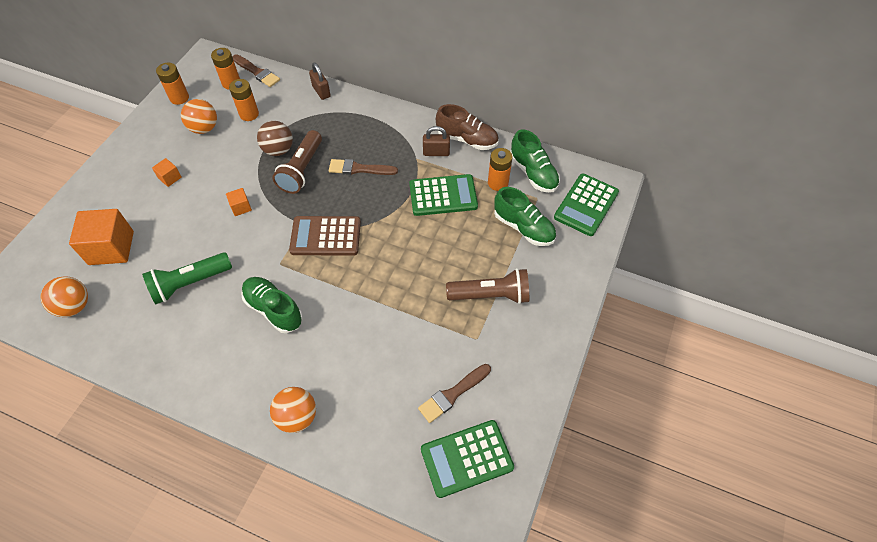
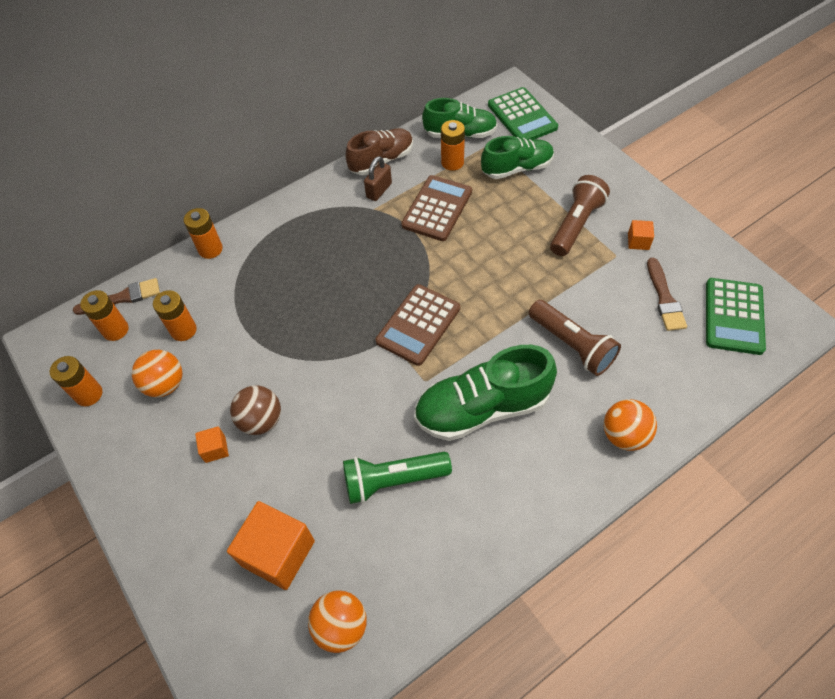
camera: 55 degrees left, 0 degrees up
(189, 283) = (393, 480): green flashlight -> green flashlight turned 75 degrees clockwise
(241, 207) = (319, 389): orange cube -> orange cube (638, 241)
(274, 309) = (482, 408): green shoe -> green shoe, size x1.50
(278, 150) = (264, 322): brown ball -> brown ball (261, 420)
(301, 170) = (311, 311): brown flashlight -> brown flashlight (572, 345)
(321, 91) = (210, 249): brown padlock -> orange battery
(359, 169) = (350, 260): brown brush -> none
(443, 196) = (437, 208): green calculator -> brown calculator

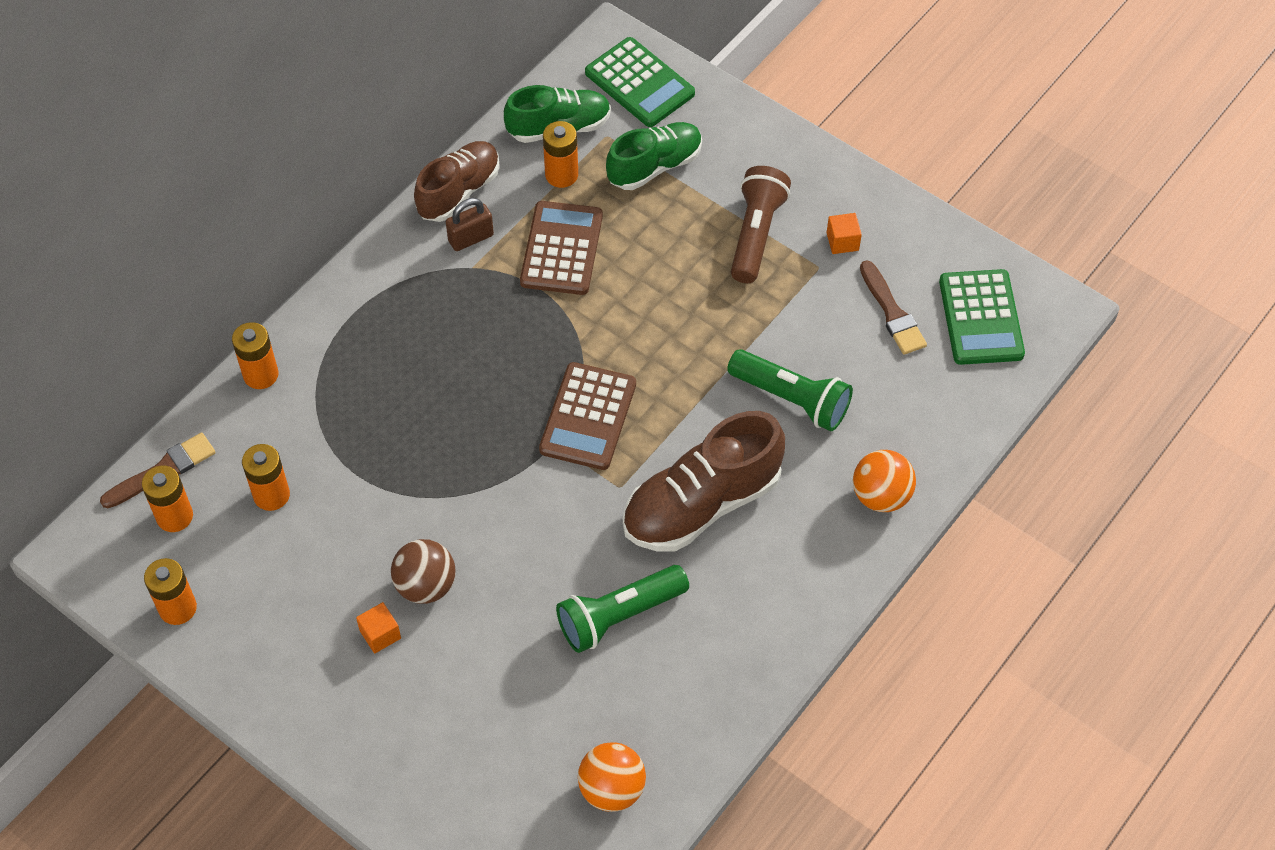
camera: 20 degrees left, 0 degrees up
(165, 384) = (278, 571): orange ball -> none
(278, 553) = (508, 732): orange cube -> none
(379, 190) = (471, 238): brown padlock -> brown padlock turned 45 degrees clockwise
(482, 408) = (701, 504): green shoe -> brown shoe
(572, 345) = (792, 399): brown flashlight -> green flashlight

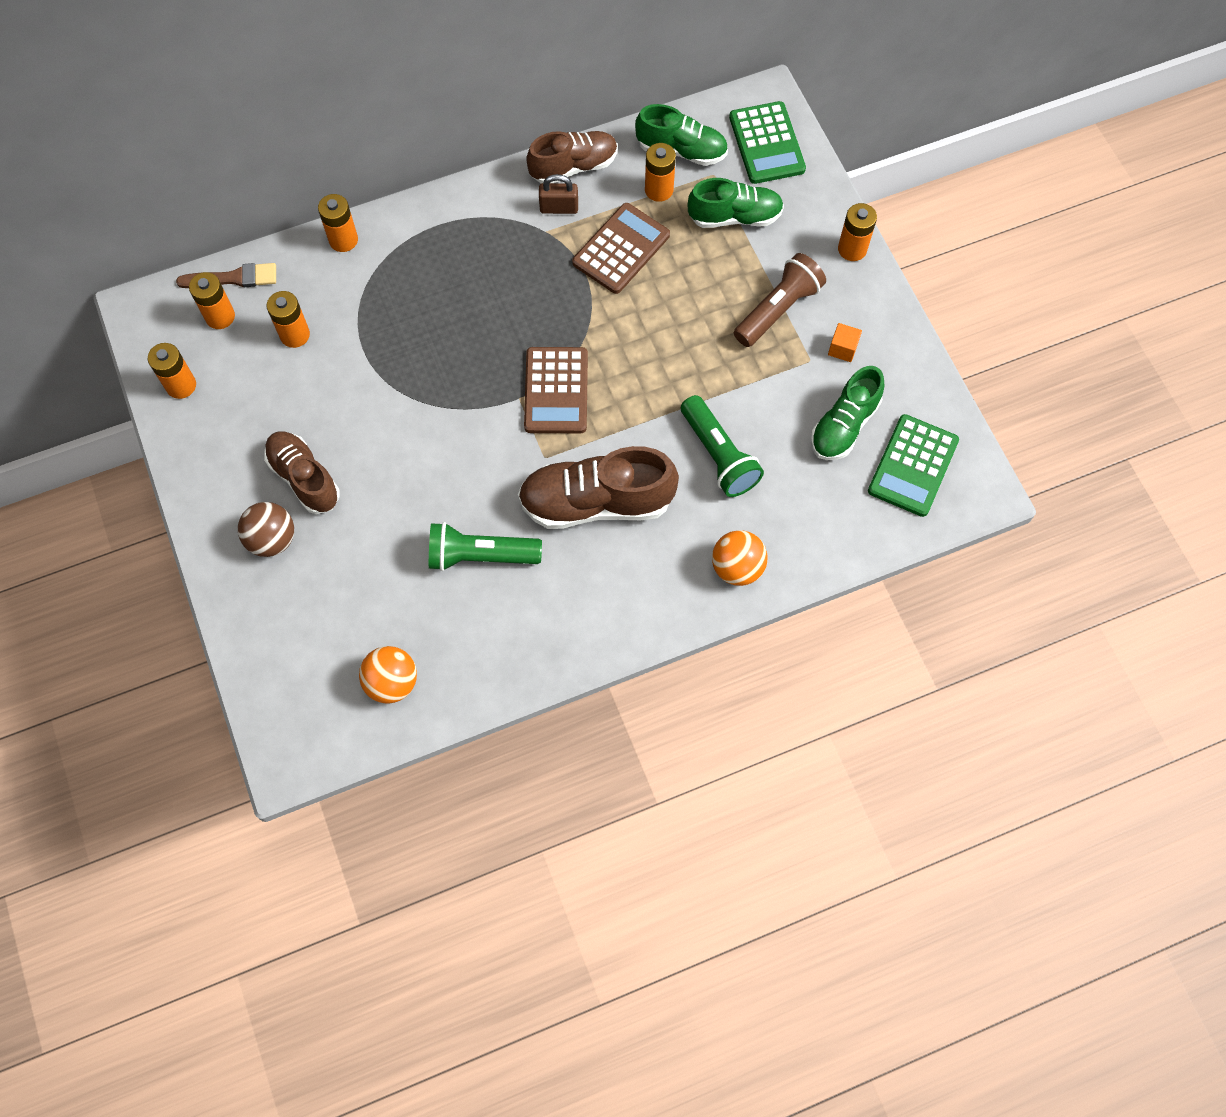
camera: 30 degrees right, 10 degrees up
(380, 634) = (304, 478): orange cube -> brown shoe
(426, 585) = (358, 459): brown ball -> brown ball (272, 539)
(588, 417) = (556, 391): brown calculator -> brown calculator turned 45 degrees counterclockwise
(789, 145) = (852, 249): none -> orange battery
(892, 312) = (844, 425): brown brush -> green shoe

